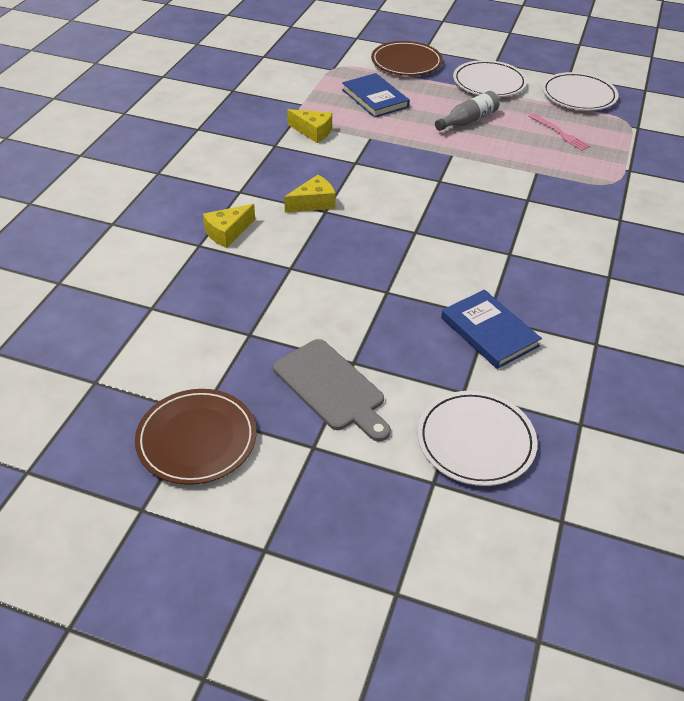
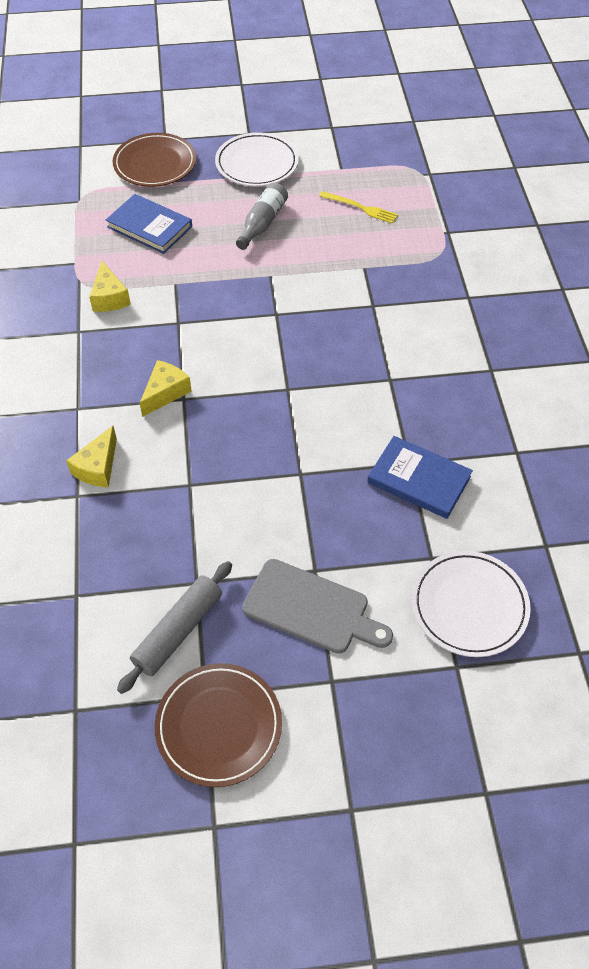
camera: 25 degrees left, 10 degrees up
(211, 361) = (178, 631): none -> grey rolling pin
(313, 132) = (109, 297): yellow cheese -> yellow cheese turned 75 degrees clockwise
(560, 133) = (360, 208): pink fork -> yellow fork
(578, 95) = (354, 150): white plate -> none

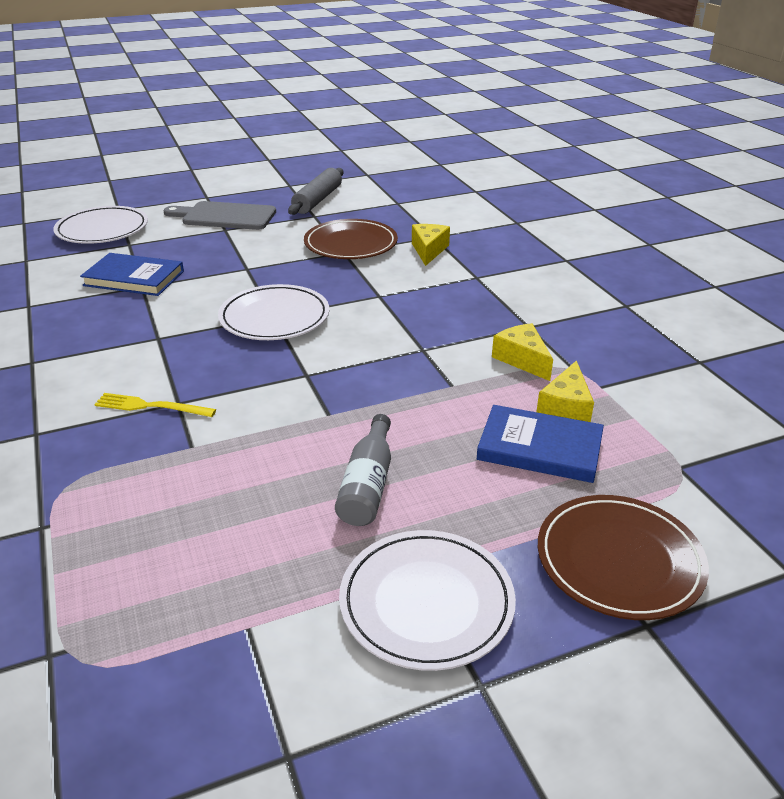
camera: 165 degrees right, 20 degrees down
(165, 392) = (400, 297): yellow cheese -> yellow cheese (565, 408)
(219, 726) = (276, 179): brown plate -> brown plate (351, 244)
(287, 386) = (274, 317): none -> white plate
(360, 208) = (201, 543): yellow fork -> yellow fork (151, 406)

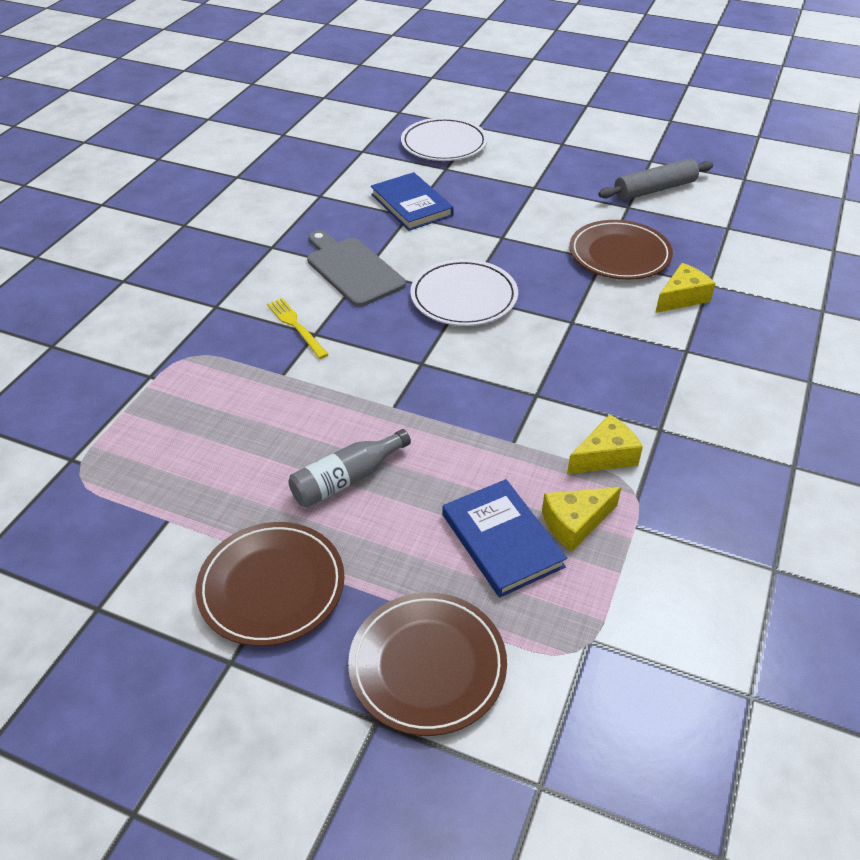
camera: 45 degrees right, 10 degrees up
(225, 216) = (551, 172): grey cutting board -> grey cutting board (352, 269)
(426, 602) = (271, 586): white plate -> brown plate
(522, 359) = (605, 456): yellow cheese -> yellow cheese turned 45 degrees clockwise

